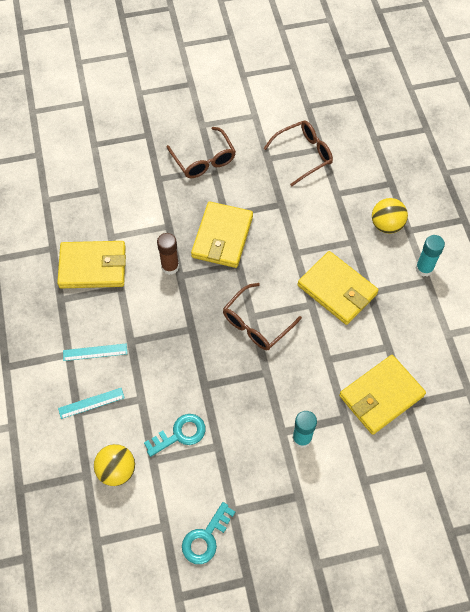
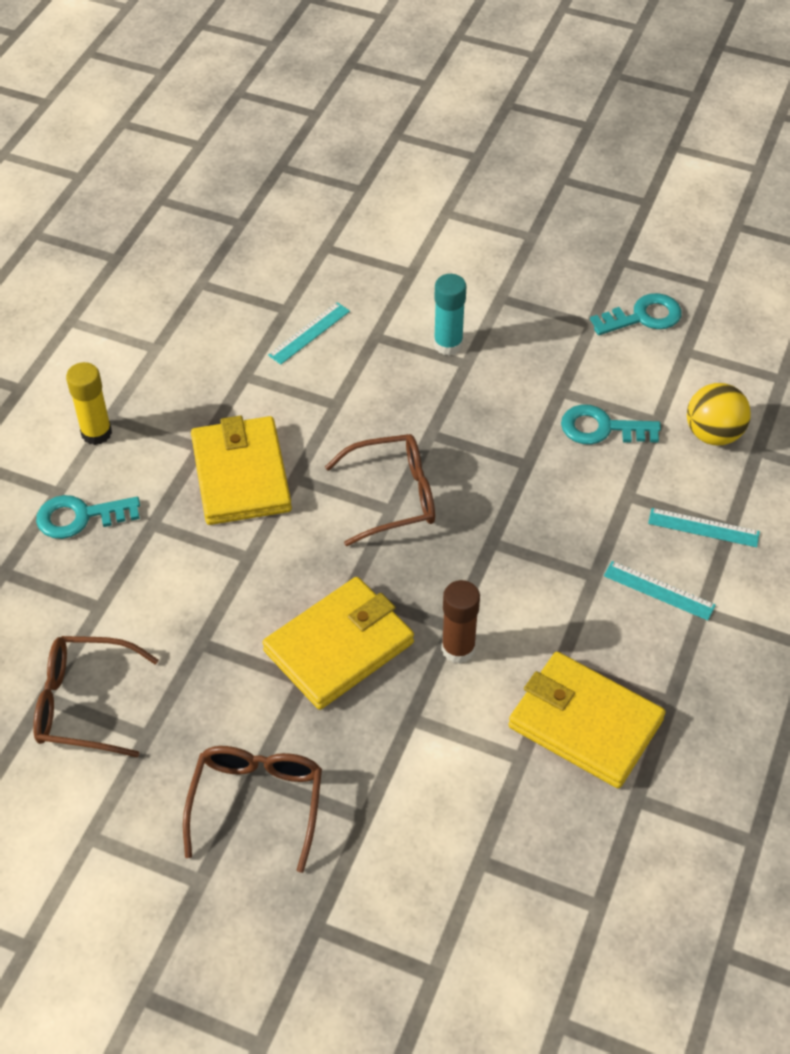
camera: 145 degrees left, 10 degrees down
(381, 396) = (309, 333): yellow wallet -> turquoise ruler
(386, 225) = (80, 517): yellow ball -> turquoise key
(424, 268) = (96, 433): turquoise glue stick -> yellow glue stick

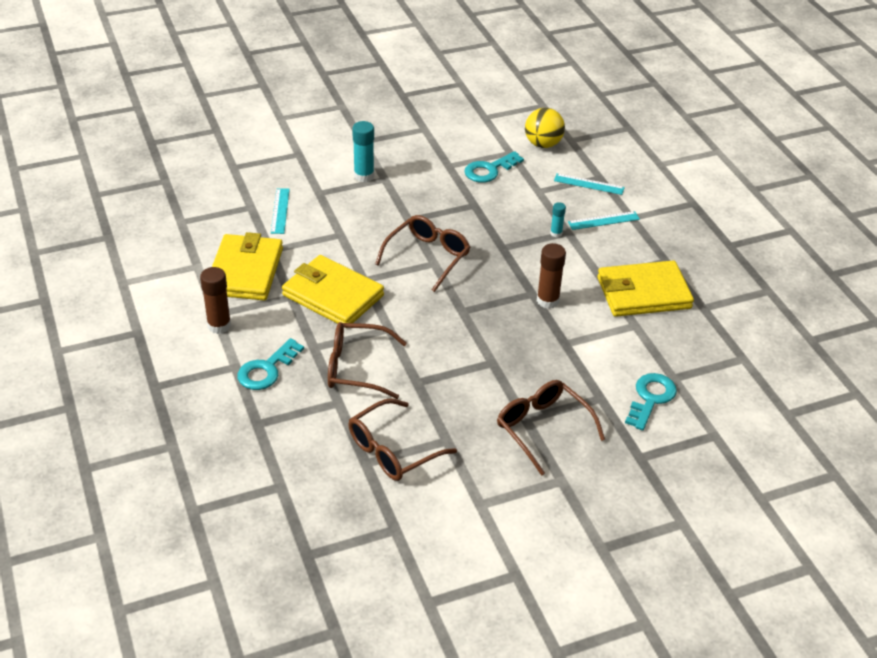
camera: 45 degrees left, 10 degrees down
(96, 433) = (219, 325): yellow glue stick -> brown glue stick
(163, 580) = (357, 368): none -> brown glasses
(339, 647) = (490, 337): yellow wallet -> yellow wallet (245, 271)
(577, 567) = (556, 233): none -> turquoise glue stick
(643, 317) = (445, 113): turquoise key -> turquoise key (650, 398)
(703, 527) = (589, 184): turquoise ruler -> turquoise ruler turned 45 degrees clockwise

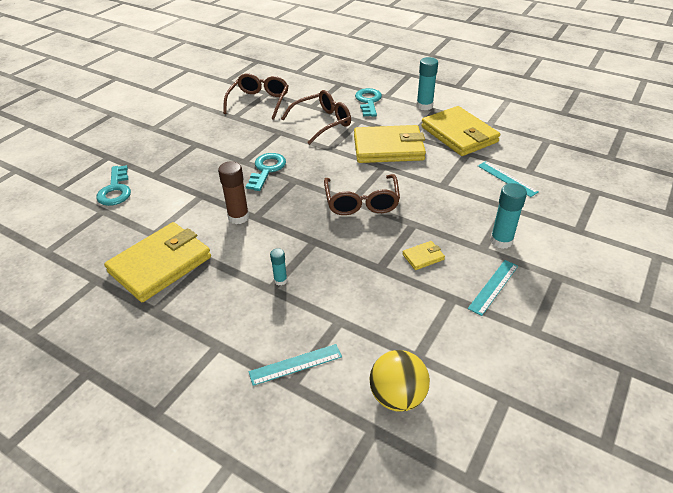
camera: 145 degrees right, 0 degrees up
(219, 325) = (424, 106): brown glue stick -> turquoise glue stick
(434, 195) = (423, 257): none -> yellow wallet
(489, 170) = (411, 317): turquoise key -> turquoise key (266, 169)
(543, 429) = (181, 144): brown glasses -> none
(603, 220) = (245, 322): turquoise ruler -> turquoise ruler (493, 287)

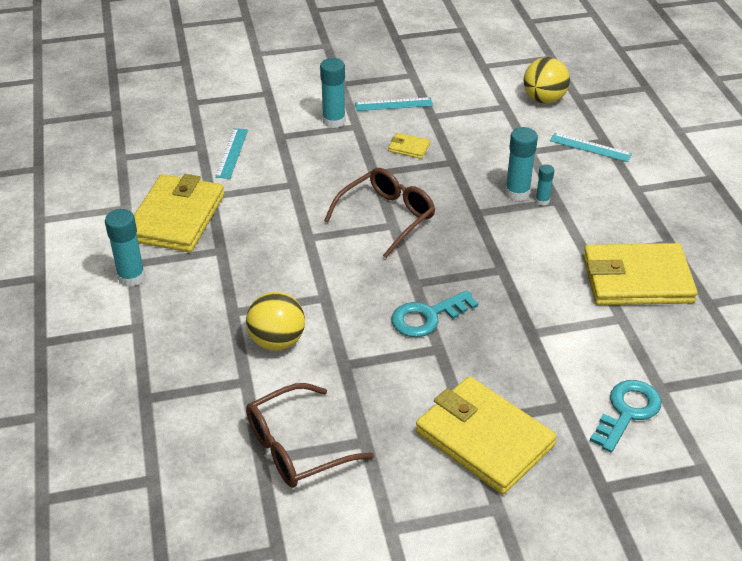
camera: 135 degrees left, 0 degrees up
(238, 217) = (519, 279): brown glue stick -> none
(305, 274) = (517, 193): none -> turquoise glue stick
(322, 123) = (277, 341): brown glasses -> yellow ball
(368, 101) = (172, 334): turquoise key -> none
(388, 148) = (268, 253): yellow wallet -> yellow wallet (484, 439)

